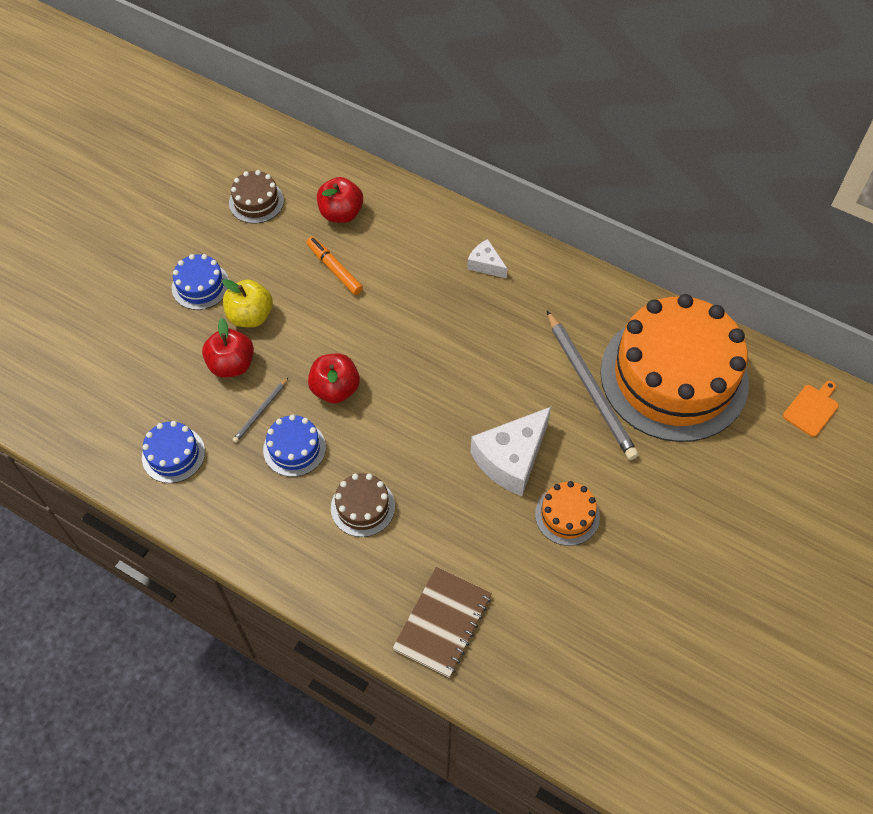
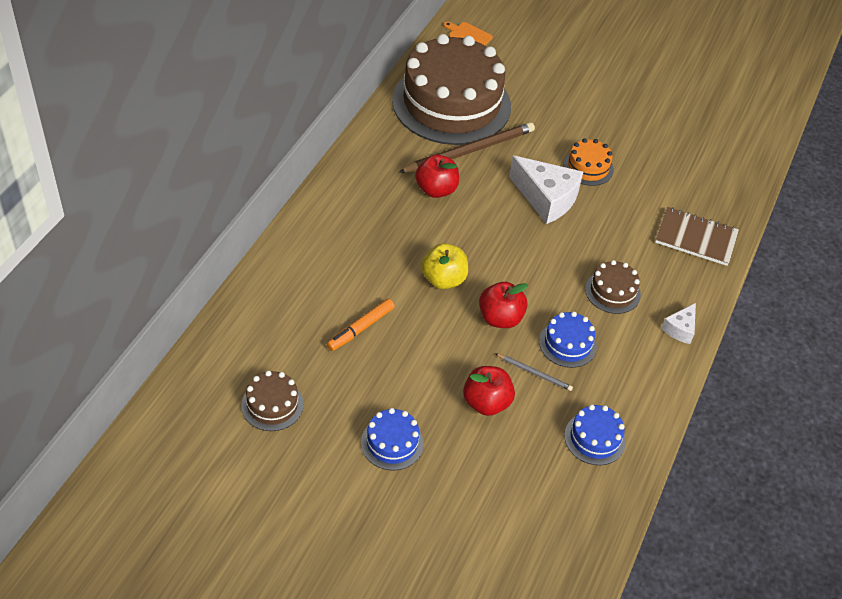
camera: 100 degrees left, 10 degrees down
(250, 316) = (426, 393): yellow apple -> yellow apple (443, 279)
(341, 213) = (287, 328): red apple -> red apple (436, 190)
(486, 265) = (347, 215): white cheese -> white cheese (680, 329)
(590, 388) = (470, 151): grey pencil -> brown pencil
(674, 376) = (451, 103): orange cake -> brown cake

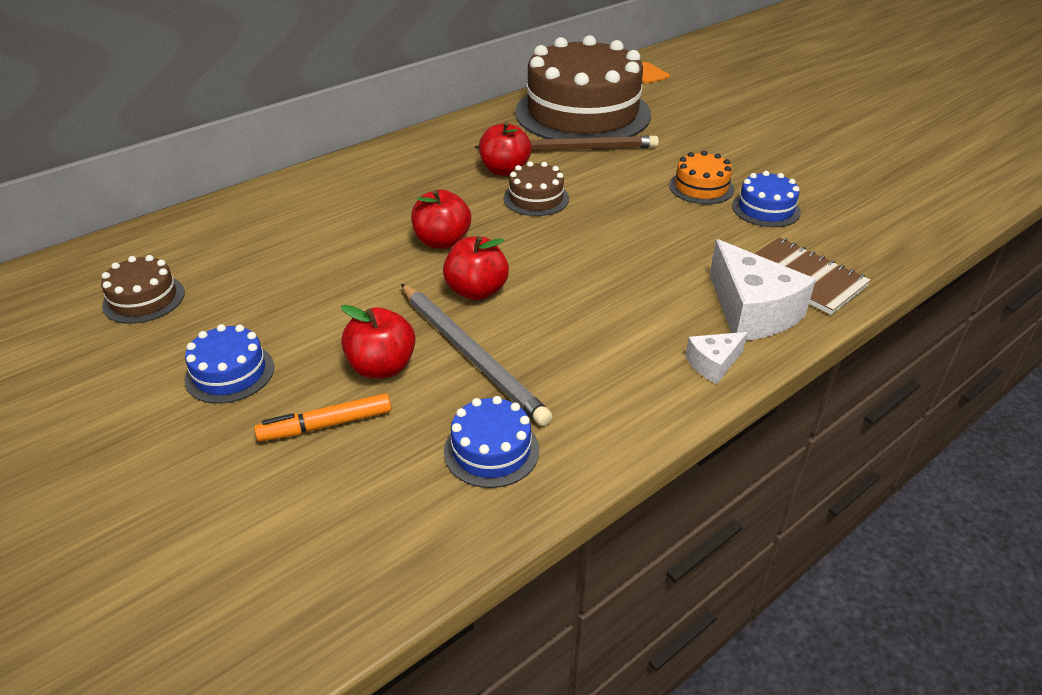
camera: 30 degrees right, 10 degrees down
(361, 328) = (308, 260): orange marker -> orange marker (326, 425)
(443, 279) = (442, 241): yellow apple -> red apple
(534, 373) = (471, 355): grey pencil -> grey pencil, size x2.14
(546, 198) = (627, 202): white cheese -> white cheese (751, 311)
(567, 344) = (541, 337): blue cake -> blue cake (766, 209)
(612, 291) = (644, 302): brown cake -> brown cake (536, 198)

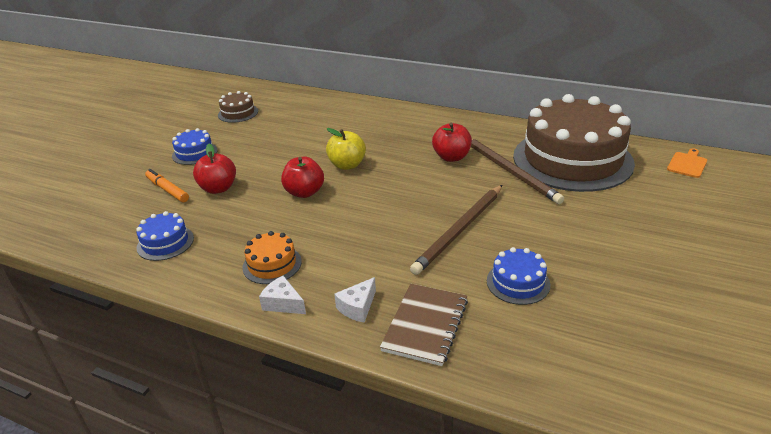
camera: 65 degrees right, 5 degrees down
(442, 241) = (347, 165): red apple -> yellow apple
(471, 355) = (242, 210): grey pencil -> none
(536, 198) = (427, 179): brown cake -> none
(657, 211) = (459, 230): none -> brown pencil
(701, 187) = (518, 241): orange cake -> orange cake (272, 264)
(751, 311) = (357, 307): white cheese -> white cheese, size x0.52

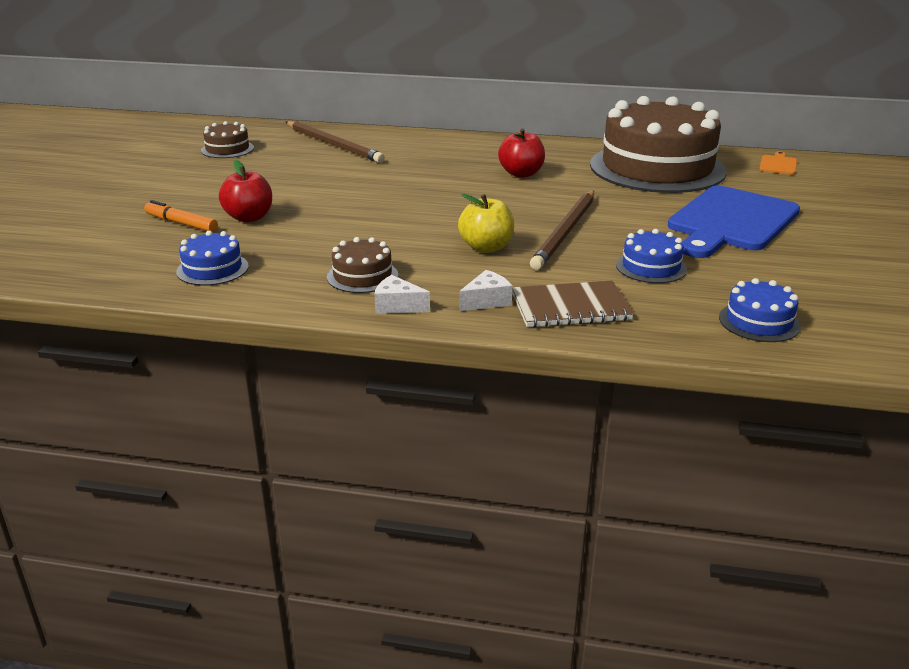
camera: 15 degrees left, 5 degrees down
(194, 153) = (194, 188): blue cake -> blue cake (759, 322)
(272, 264) = (362, 276): orange cake -> brown cake
(304, 192) = (362, 214): red apple -> none
(347, 165) = (400, 187): yellow apple -> yellow apple (486, 247)
(357, 307) = (486, 301): white cheese -> white cheese turned 150 degrees counterclockwise
(425, 325) = (570, 307): brown notebook -> brown notebook turned 75 degrees clockwise
(510, 171) = (594, 181): brown pencil -> brown pencil (333, 145)
(615, 232) = (731, 221): none -> blue cutting board

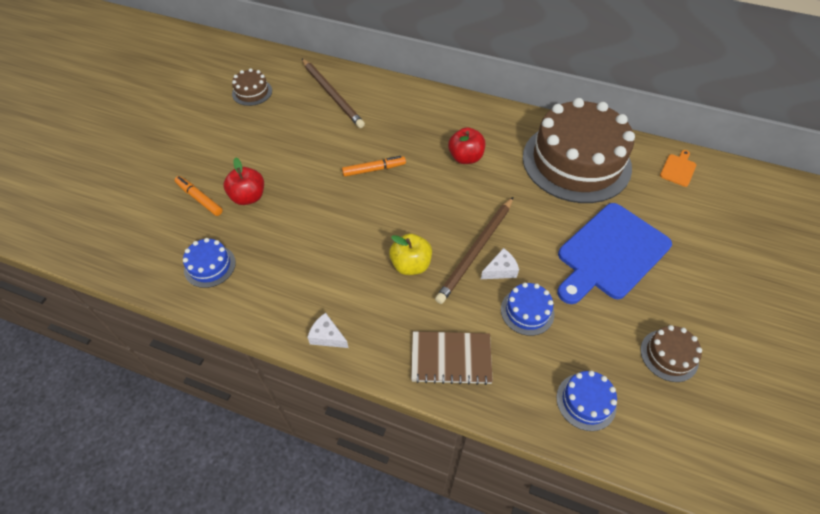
camera: 10 degrees right, 25 degrees up
(362, 276) = (312, 291): brown cake -> brown cake (669, 355)
(409, 188) = (374, 169): none -> orange marker
(486, 301) = (392, 340): white cheese -> white cheese (500, 270)

